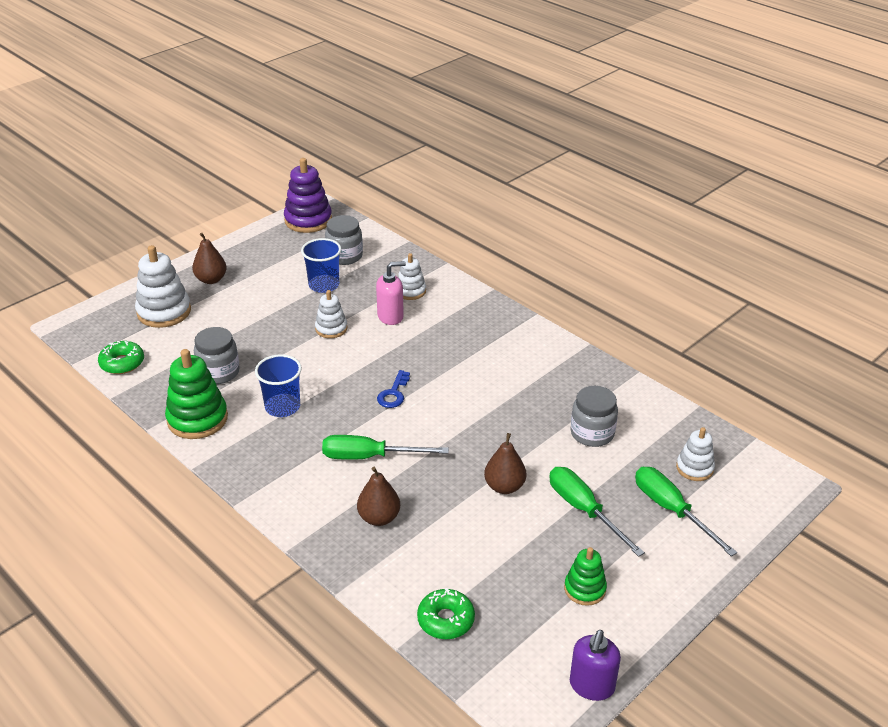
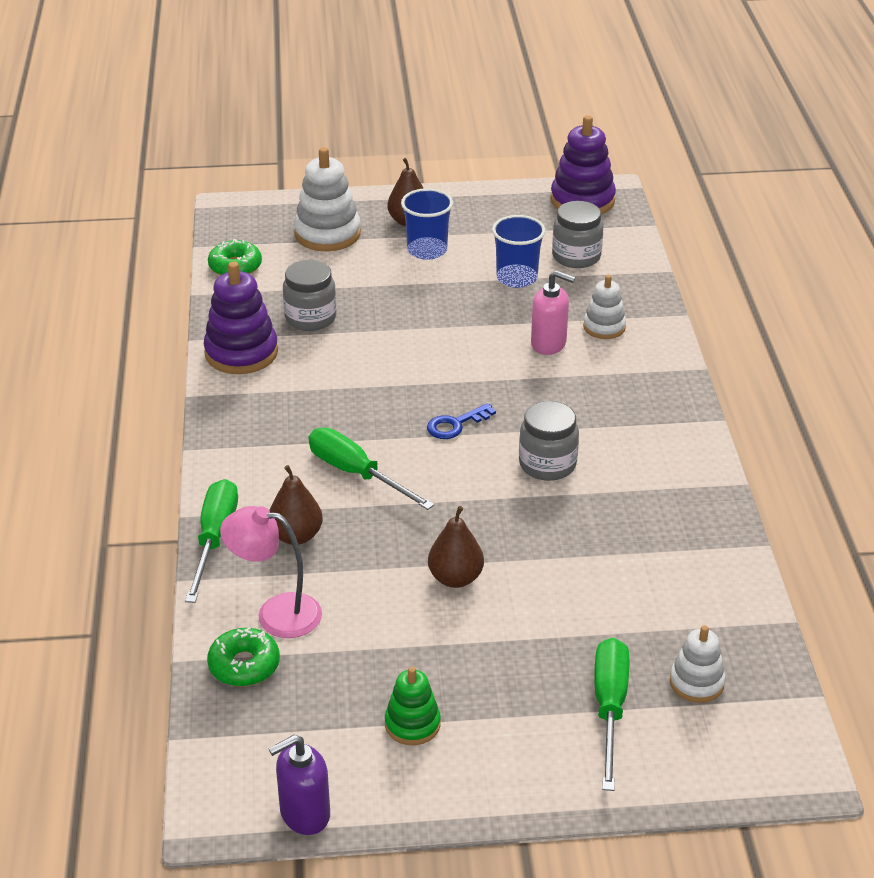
camera: 40 degrees right, 0 degrees up
(197, 419) = (241, 353): green stacking toy -> purple stacking toy
(282, 407) = (331, 381): blue cup -> blue cup (427, 250)
(331, 328) = (470, 327): white stacking toy -> none
(425, 574) = (276, 613): none -> pink lamp
(584, 510) = (510, 650): green screwdriver -> green screwdriver (215, 539)
(592, 433) = (621, 579): grey jar -> grey jar (547, 464)

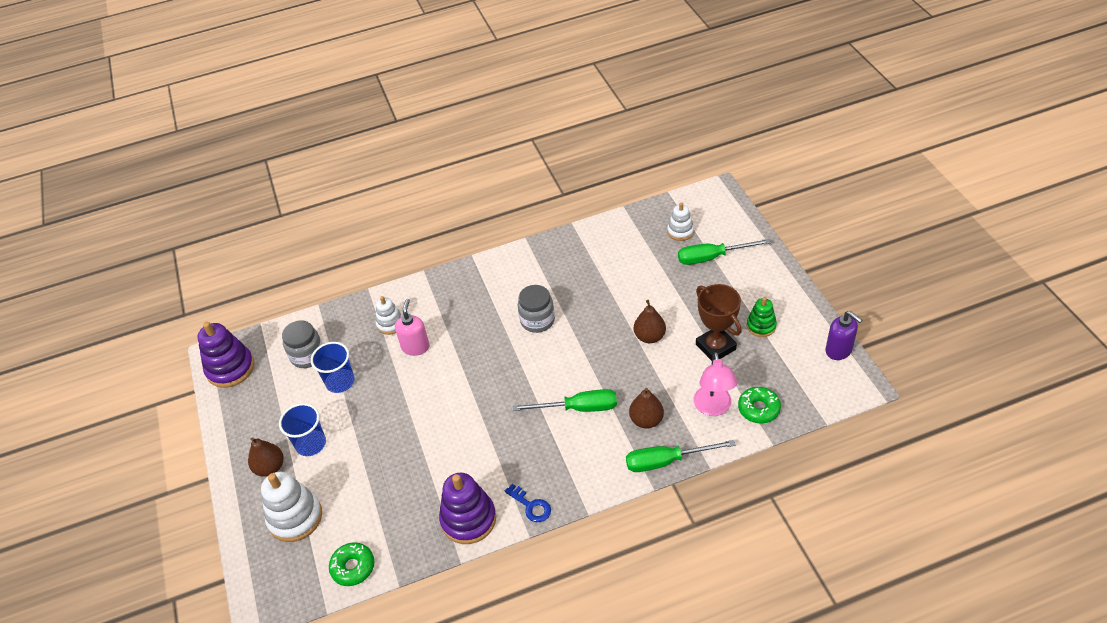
camera: 100 degrees left, 10 degrees up
(310, 318) = (414, 490): grey jar -> none
(356, 473) = (578, 408): green screwdriver -> green screwdriver turned 120 degrees counterclockwise
(395, 651) = (715, 347): none -> brown trophy
(455, 424) = (514, 372): blue key -> blue key (531, 506)

